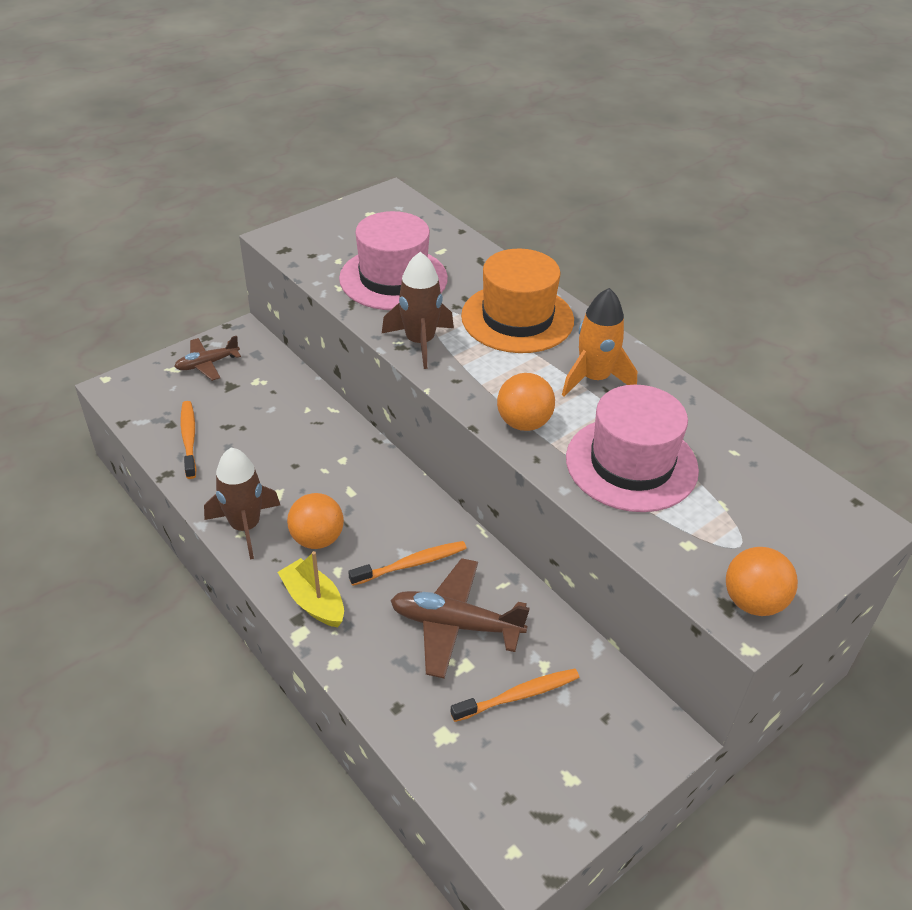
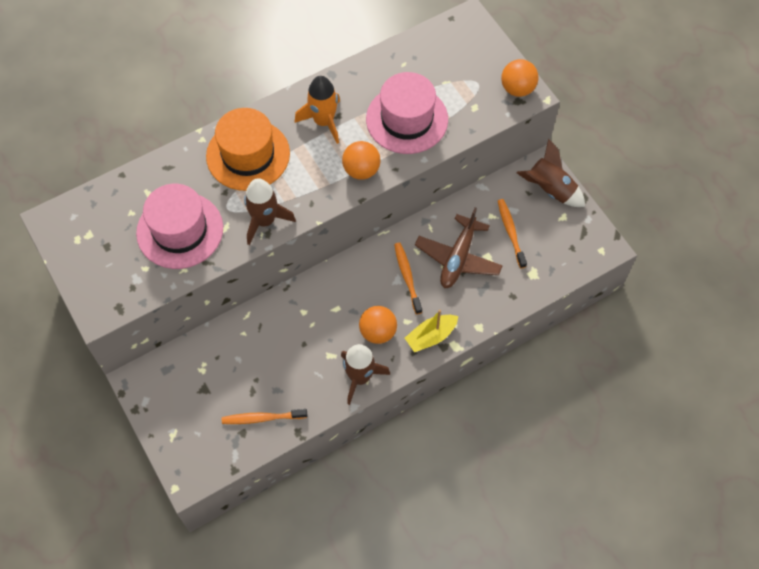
camera: 80 degrees left, 20 degrees up
(207, 364) = (172, 407): brown plane -> none
(623, 753) = (550, 189): none -> brown rocket

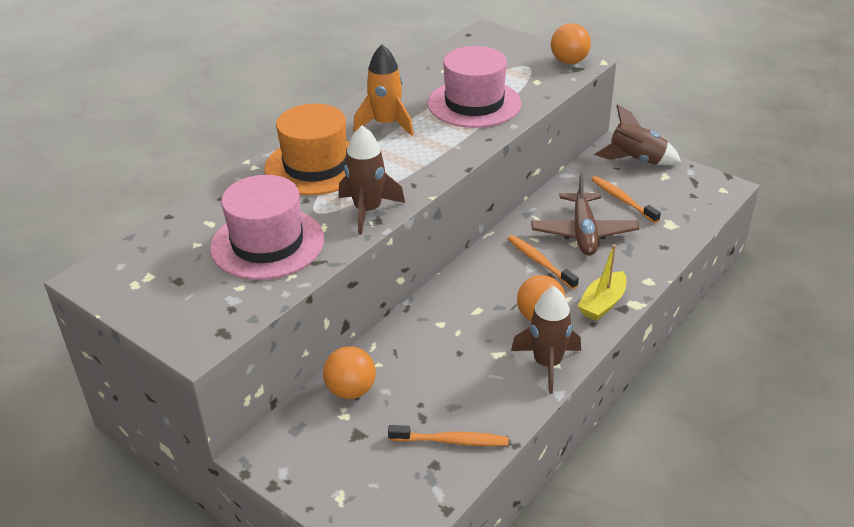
camera: 20 degrees left, 25 degrees down
(262, 418) = (451, 441): orange toothbrush -> orange toothbrush turned 150 degrees counterclockwise
(361, 170) = (452, 148): orange ball -> orange ball (351, 390)

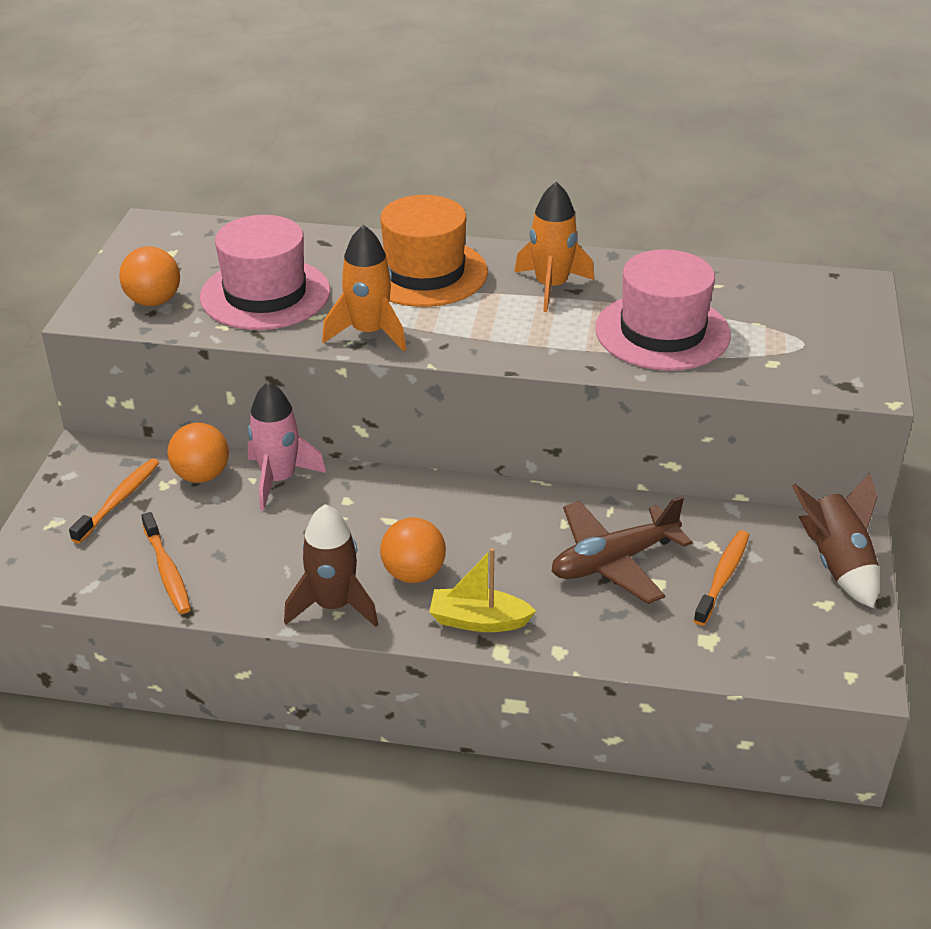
camera: 60 degrees right, 0 degrees up
(368, 210) = (369, 333): brown rocket -> orange rocket
(390, 350) = (279, 479): none -> pink rocket
(539, 262) = (519, 541): orange toothbrush -> orange toothbrush (119, 500)
(569, 61) = (858, 374): orange ball -> orange ball (154, 301)

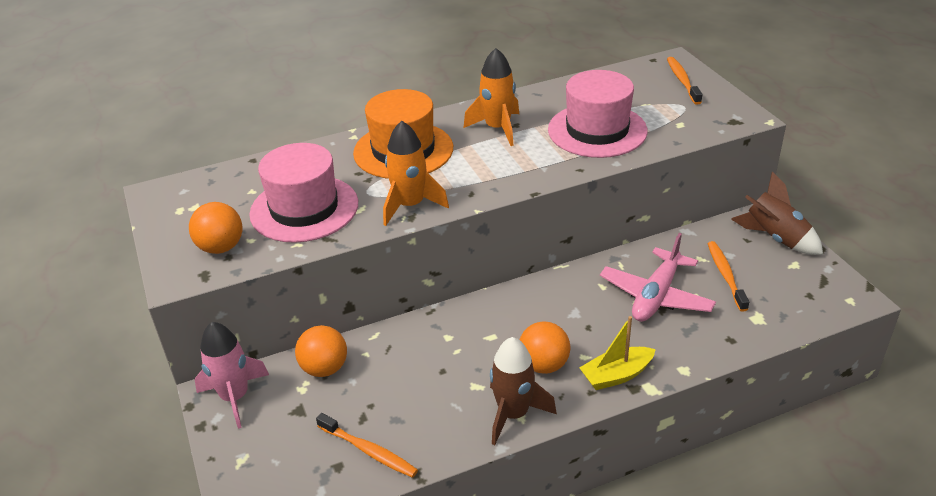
camera: 30 degrees left, 0 degrees up
(119, 500) = (278, 417): orange toothbrush -> orange toothbrush (682, 81)
(279, 479) = (385, 345): pink rocket -> pink rocket (235, 397)
(613, 561) = (656, 296): brown plane -> pink plane

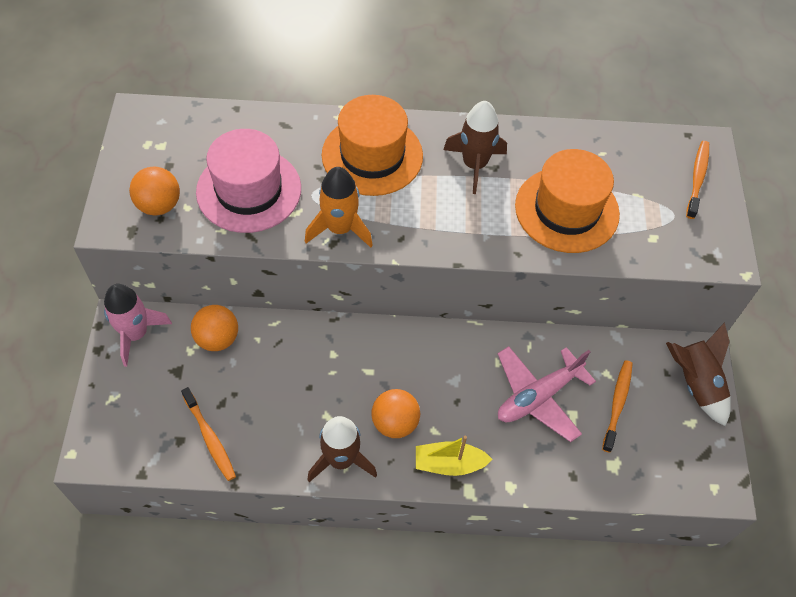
camera: 20 degrees right, 20 degrees up
(497, 128) = (474, 165): orange rocket -> brown rocket
(597, 130) = (567, 210): pink hat -> orange hat

